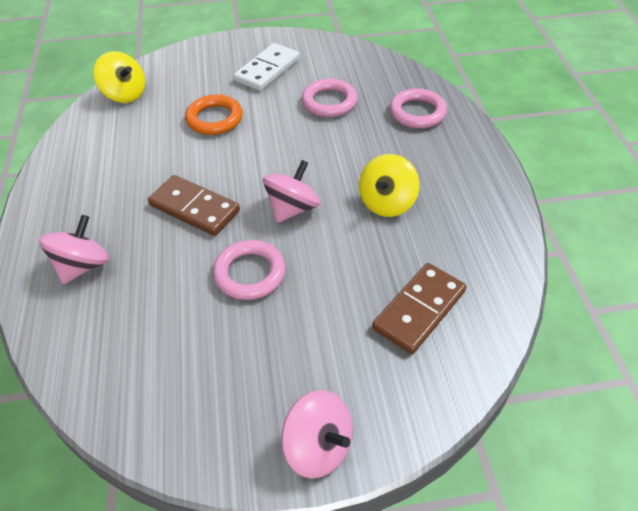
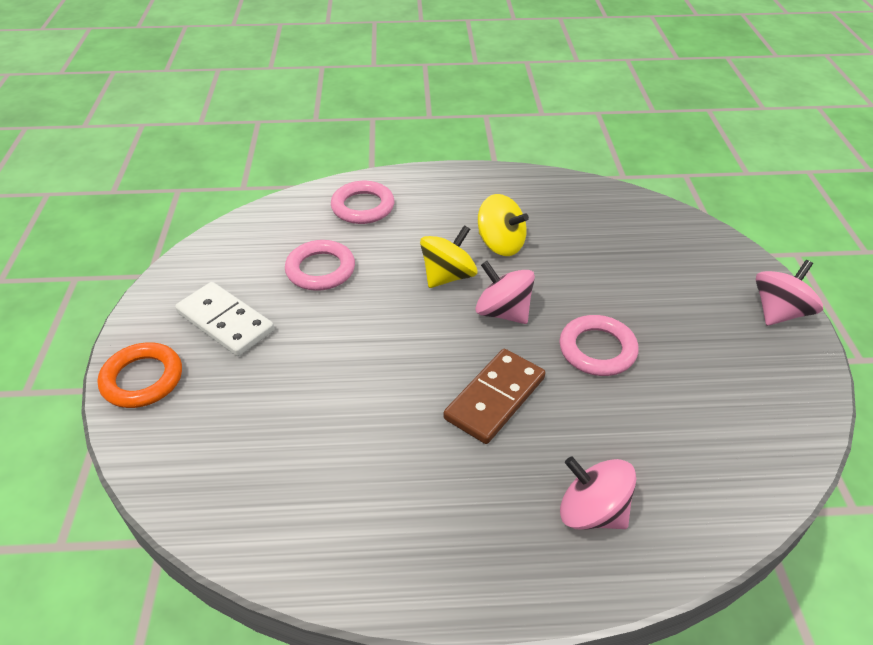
camera: 85 degrees left, 5 degrees down
(125, 94) = (216, 495): yellow spinning top -> yellow spinning top (448, 276)
(214, 119) = (320, 379): orange ring -> orange ring (142, 379)
(419, 310) = (633, 241): brown domino -> none

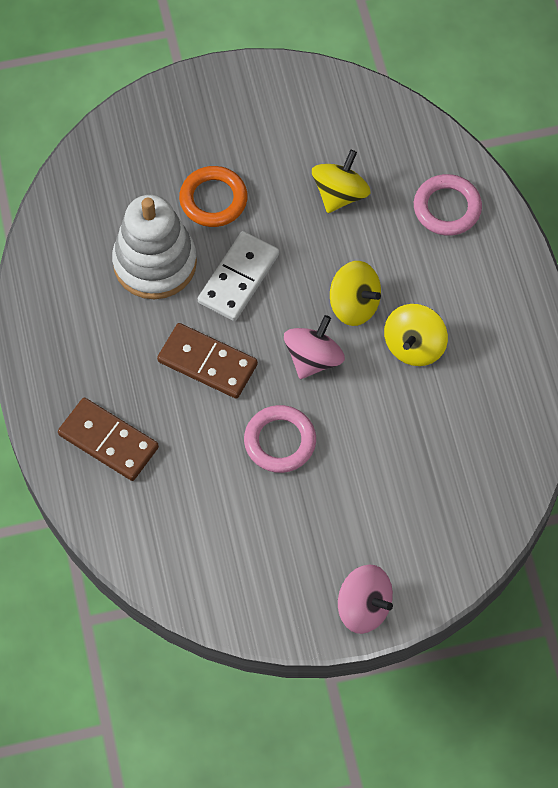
camera: 80 degrees right, 20 degrees up
(142, 379) = (181, 102): orange ring -> orange ring (213, 199)
(225, 322) = (256, 138): white domino -> white domino (238, 278)
(320, 270) = (340, 194): pink ring -> yellow spinning top
(350, 431) = (155, 263): none -> white stacking toy
(592, 512) = (108, 441): pink spinning top -> brown domino

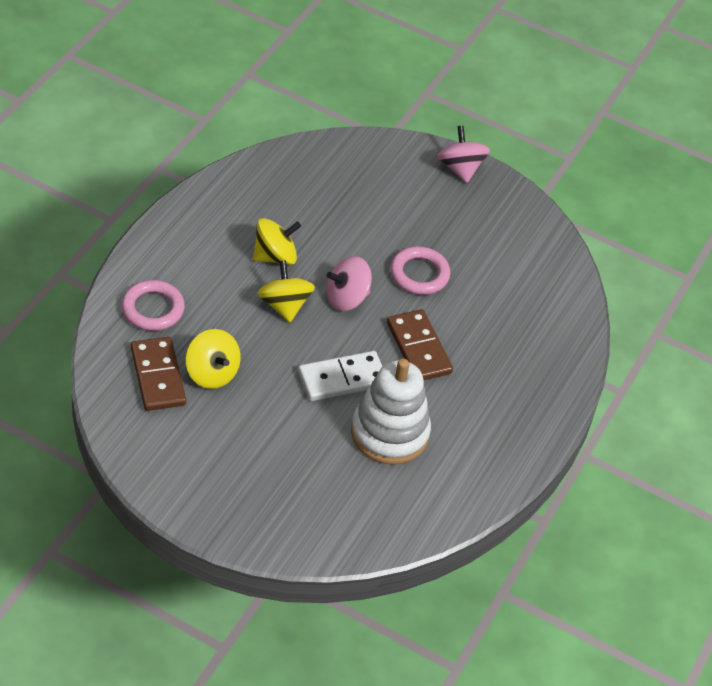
camera: 145 degrees left, 15 degrees down
(108, 441) = (531, 356): brown domino -> brown domino (158, 376)
(213, 199) = (303, 440): orange ring -> none
(340, 194) = (212, 373): yellow spinning top -> yellow spinning top turned 105 degrees counterclockwise

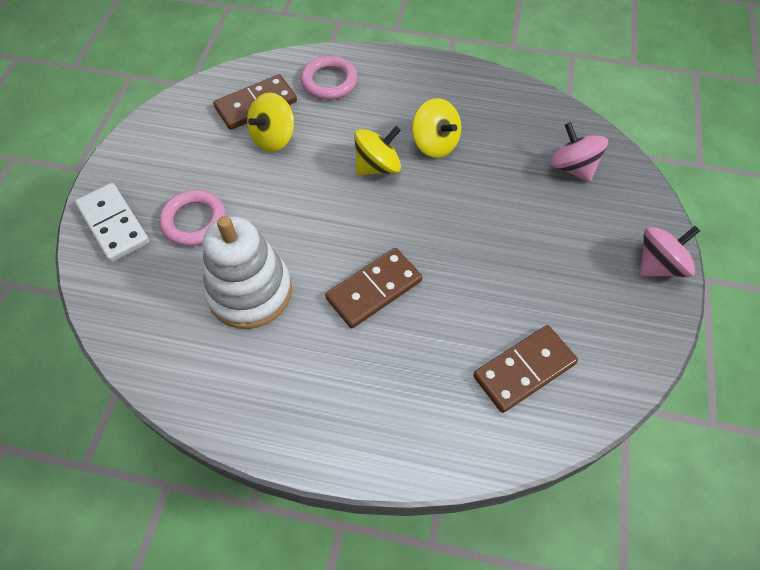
camera: 80 degrees right, 10 degrees up
(342, 379) = (305, 234): white domino -> white domino (113, 224)
(346, 298) = (411, 211): pink spinning top -> pink spinning top (572, 167)
(419, 274) = (478, 265): pink ring -> pink ring (194, 221)
(522, 281) = (524, 369): none -> brown domino

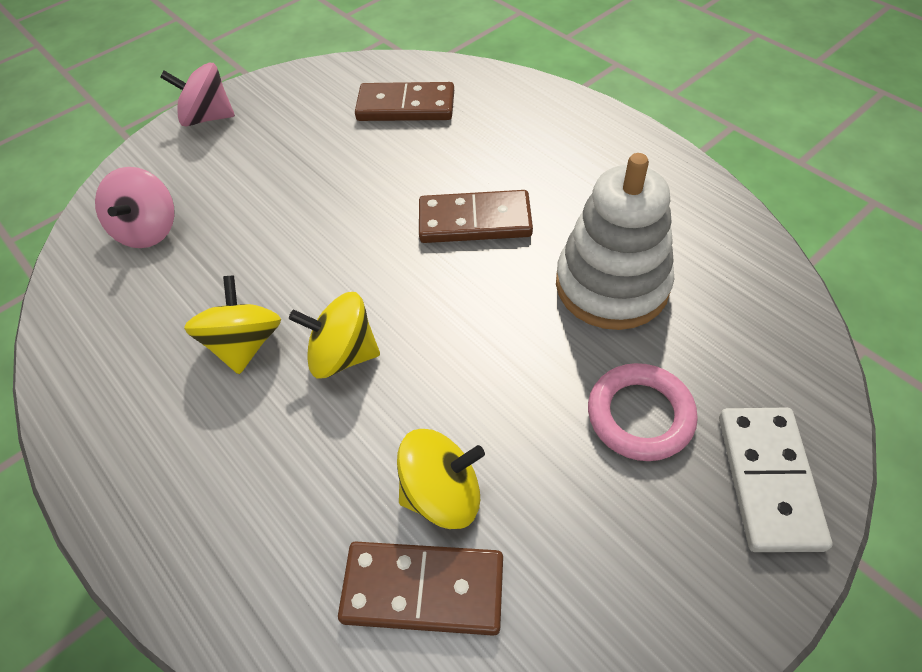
camera: 140 degrees left, 5 degrees down
(329, 82) = (269, 559): pink ring -> none

